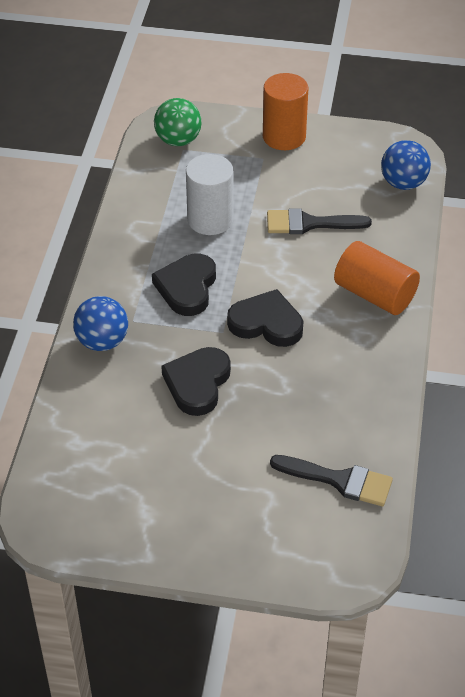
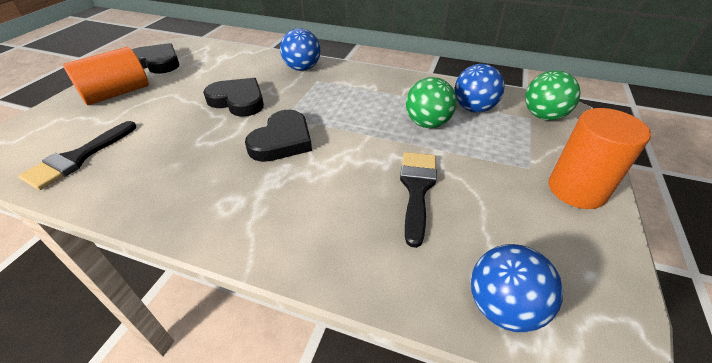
camera: 100 degrees right, 5 degrees down
(174, 186) = (473, 108): none -> blue ball
(187, 287) = (343, 104): black heart -> black heart (157, 62)
(210, 220) = (427, 123): white cylinder -> green ball
(374, 294) = (286, 226): orange cylinder -> orange cylinder (117, 93)

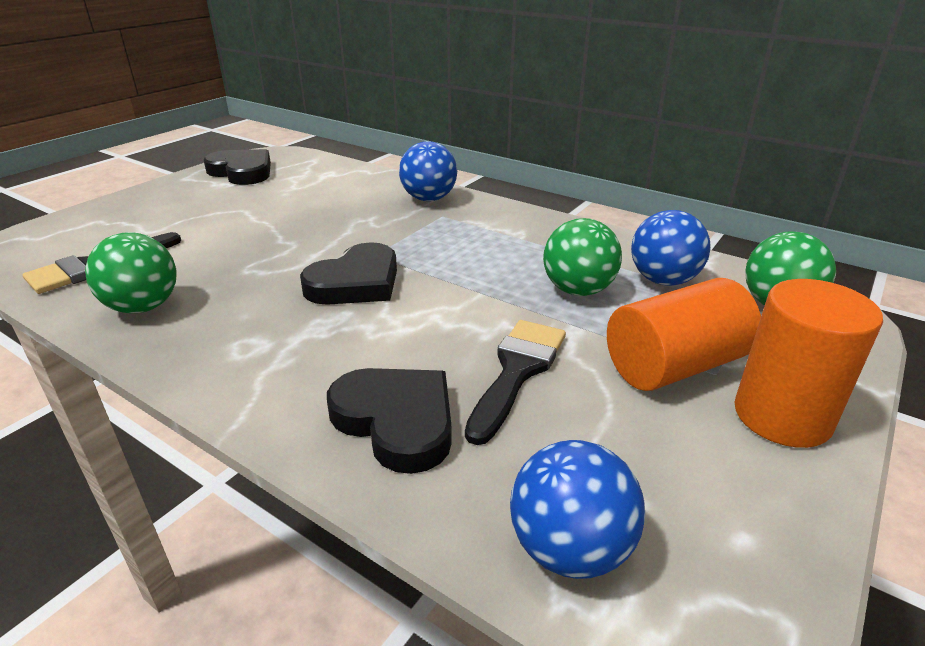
camera: 15 degrees right, 10 degrees down
(117, 93) = (177, 201): orange cylinder -> orange cylinder (674, 366)
(133, 186) = (143, 307): none -> green ball
(238, 100) = (322, 227): black heart -> black heart (396, 421)

